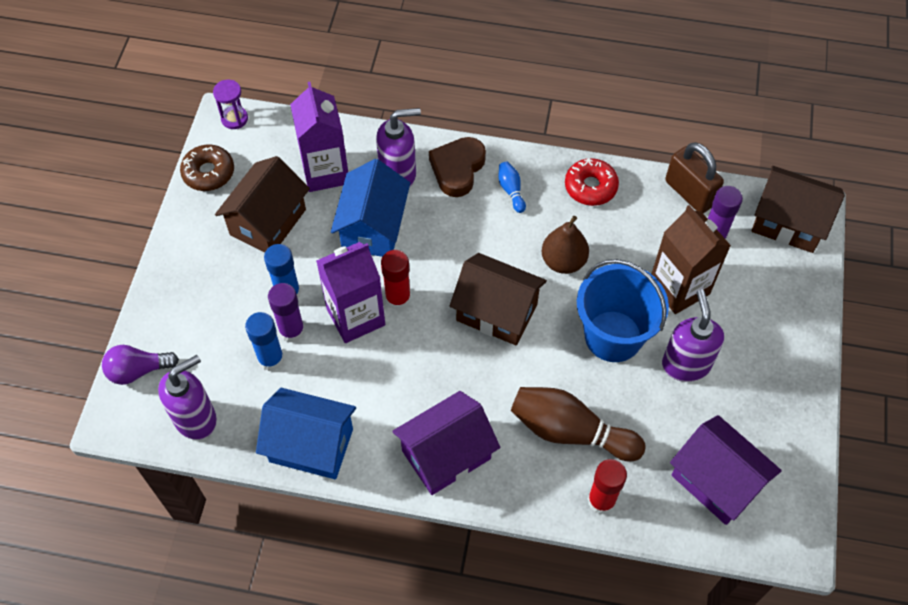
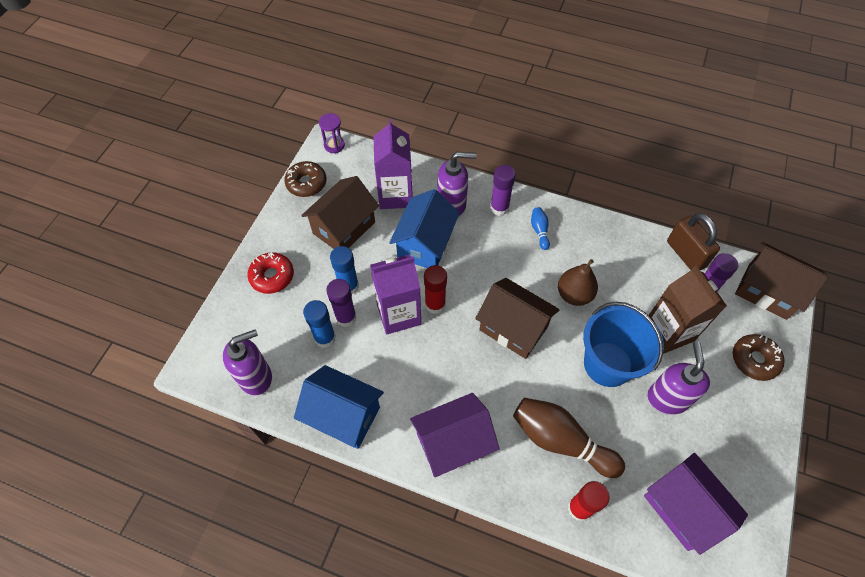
camera: 10 degrees right, 0 degrees up
(138, 370) = (219, 330): purple light bulb -> none
(457, 169) = (499, 208): brown heart -> purple glue stick
(590, 187) = (604, 237): red donut -> red donut (272, 276)
(780, 305) = (754, 360): none -> brown donut

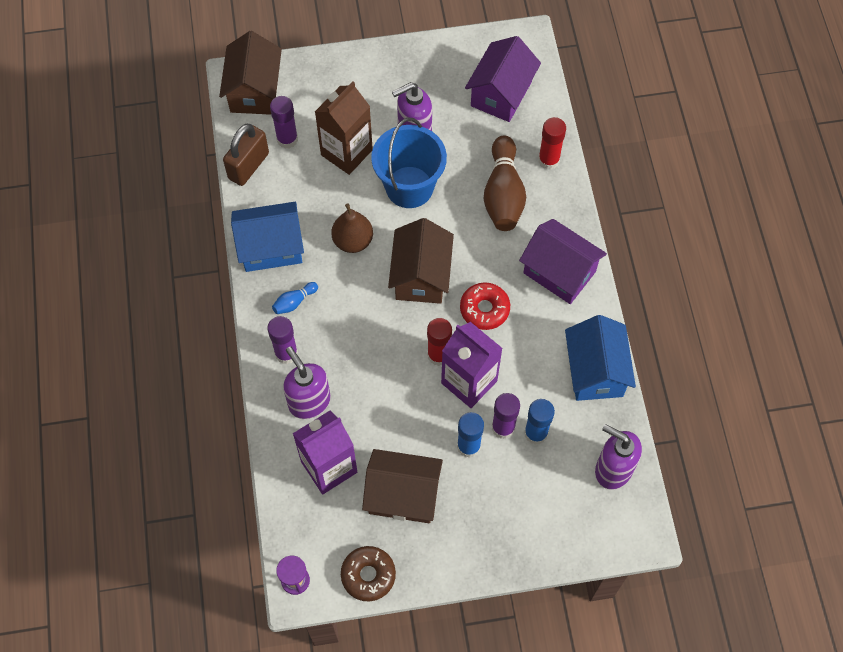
camera: 120 degrees left, 5 degrees up
(272, 276) = (504, 529): red donut -> red donut (484, 309)
(425, 244) = (375, 401): blue house -> blue house (271, 247)
(754, 360) = (335, 82): brown donut -> none

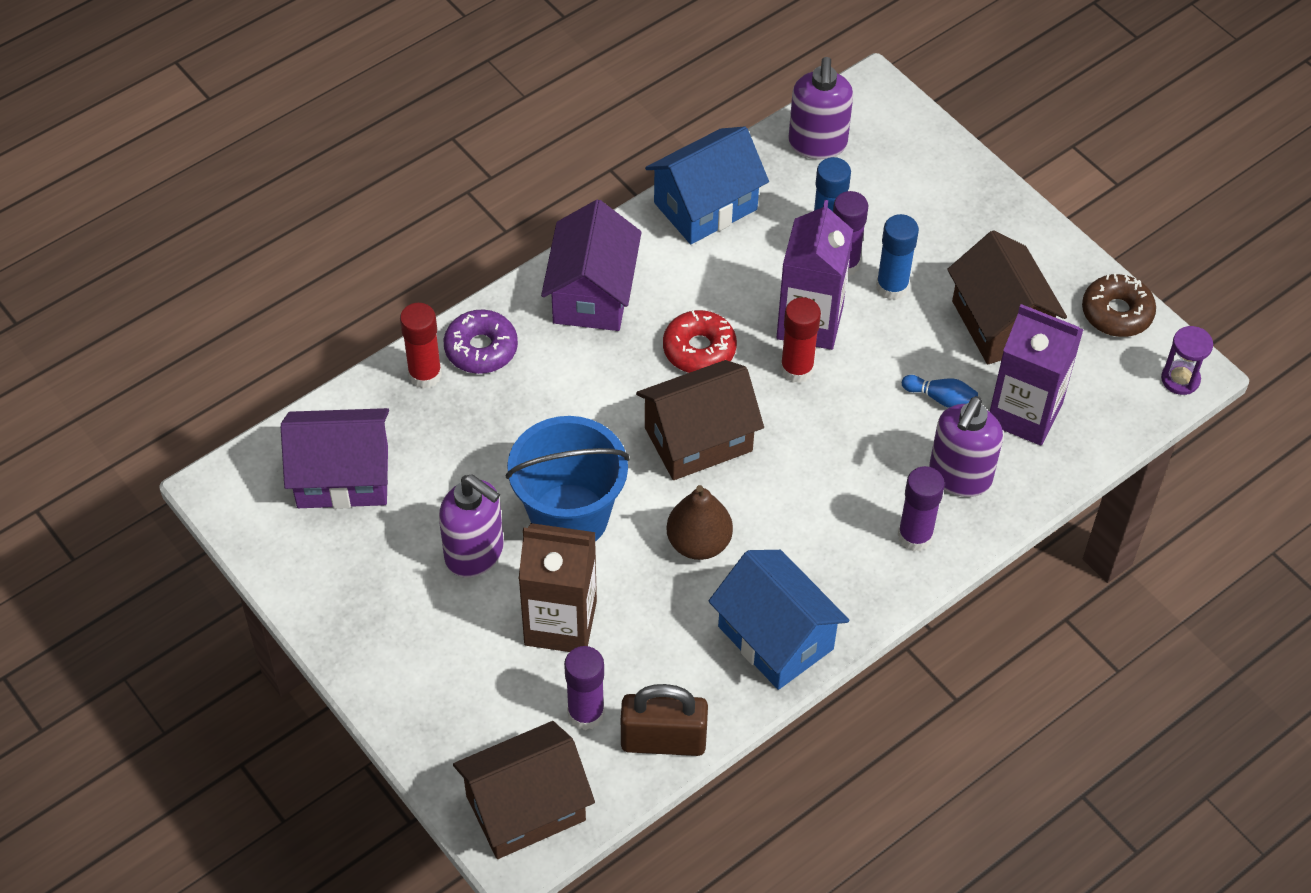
camera: 120 degrees left, 10 degrees down
(294, 302) = (836, 565): blue bowling pin -> blue bowling pin (941, 398)
(503, 194) = (512, 402): brown bowling pin -> none
(551, 196) = (481, 349): none -> purple donut

